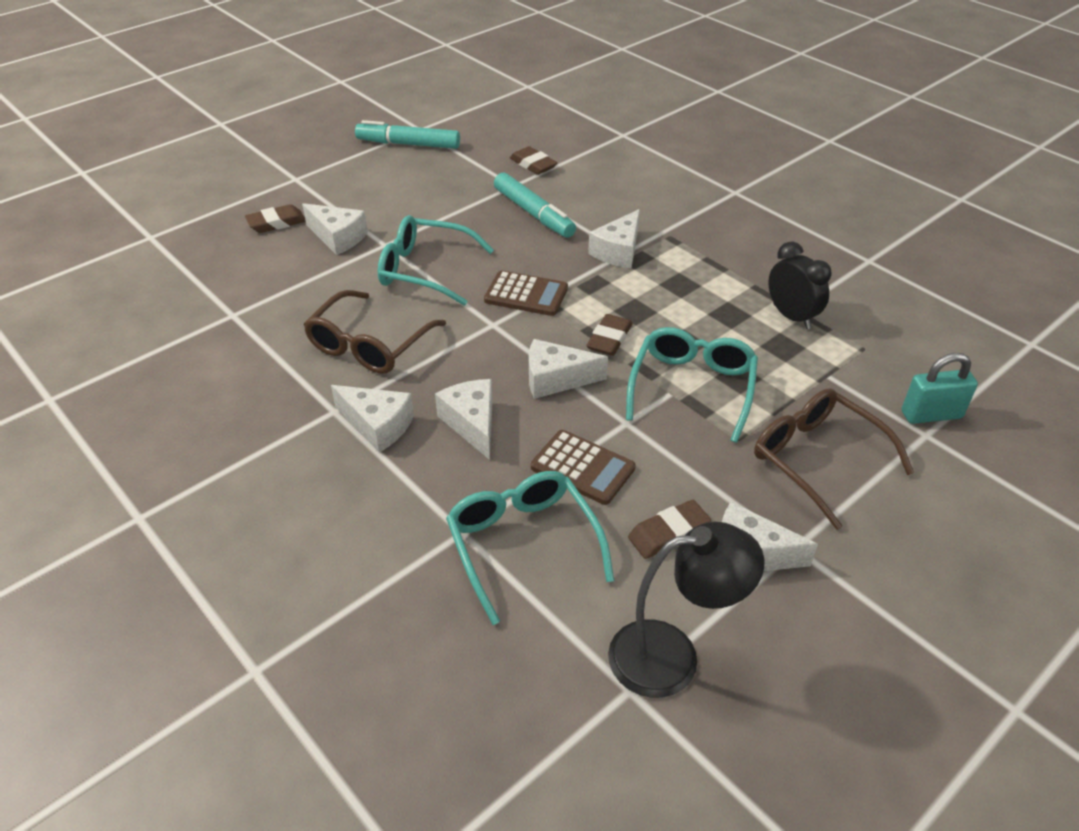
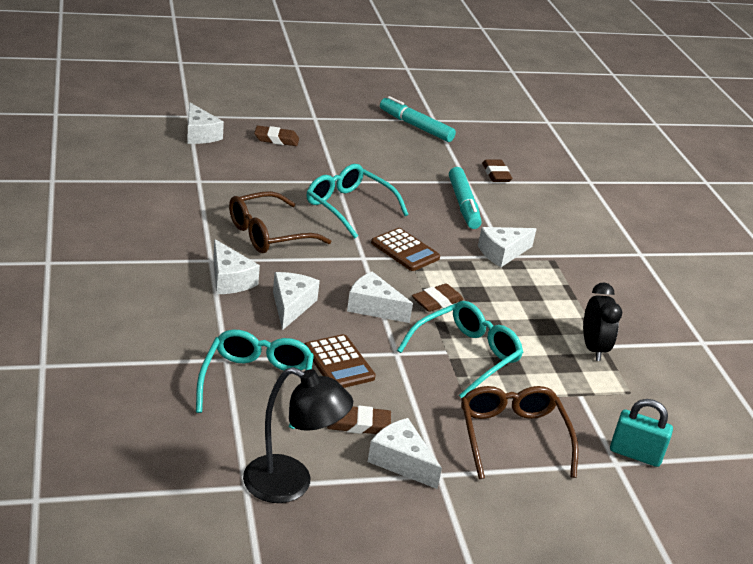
camera: 25 degrees right, 10 degrees down
(338, 237) = (309, 164): white cheese -> white cheese (200, 134)

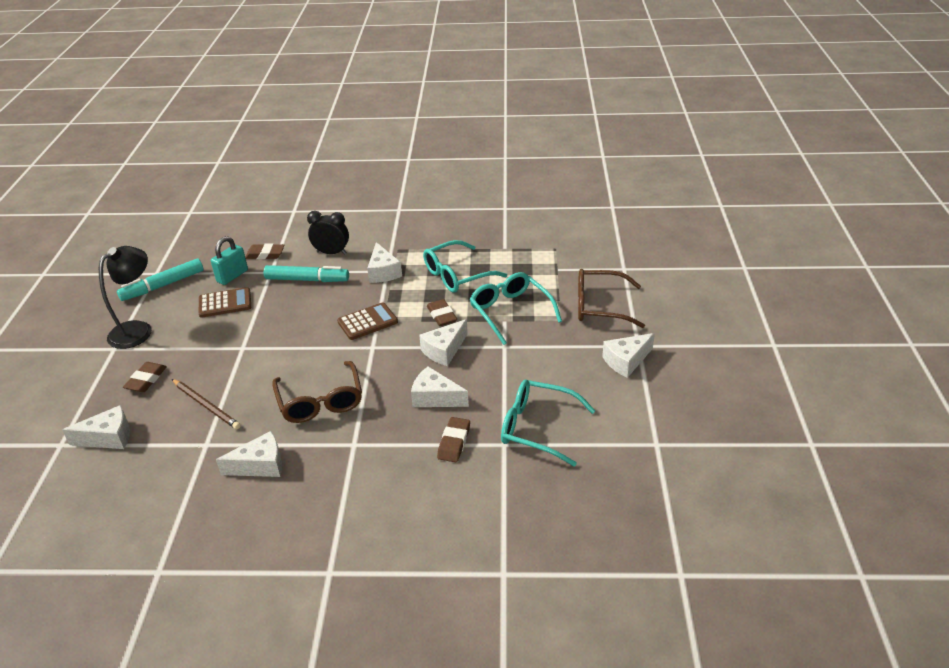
camera: 70 degrees left, 5 degrees up
(230, 279) = (389, 433): white cheese -> white cheese (260, 465)
(249, 173) = (206, 405): none -> brown pencil
(291, 484) = (653, 419): black lamp -> black lamp (138, 330)
(339, 363) = (514, 378): brown calculator -> brown calculator (225, 303)
(349, 207) = (290, 345): turquoise glasses -> turquoise glasses (457, 275)
(358, 424) = (587, 377): brown eraser -> brown eraser (454, 442)
(593, 348) = (507, 253): black clock -> black clock (331, 253)
(635, 454) = (615, 259): turquoise padlock -> turquoise padlock (232, 276)

